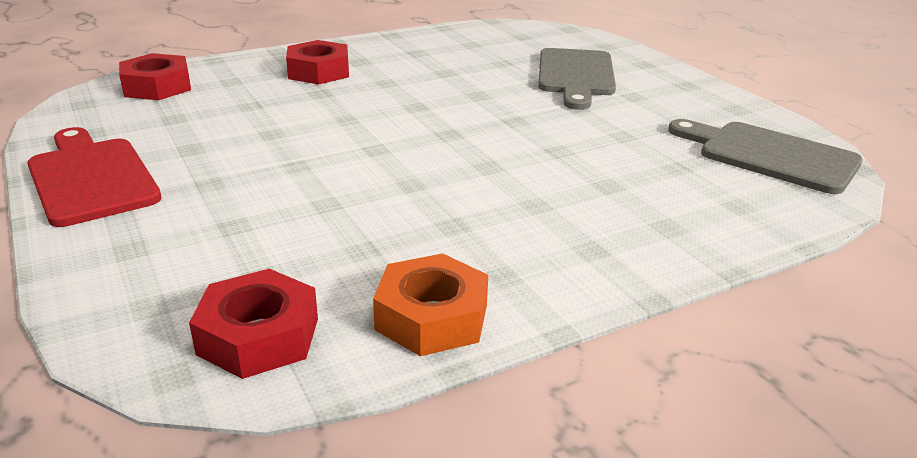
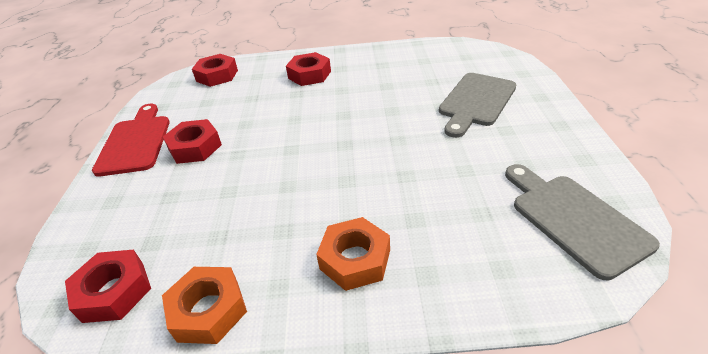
camera: 30 degrees right, 10 degrees up
(214, 168) = (195, 147): none -> red nut
(574, 231) = (355, 259): none -> orange nut

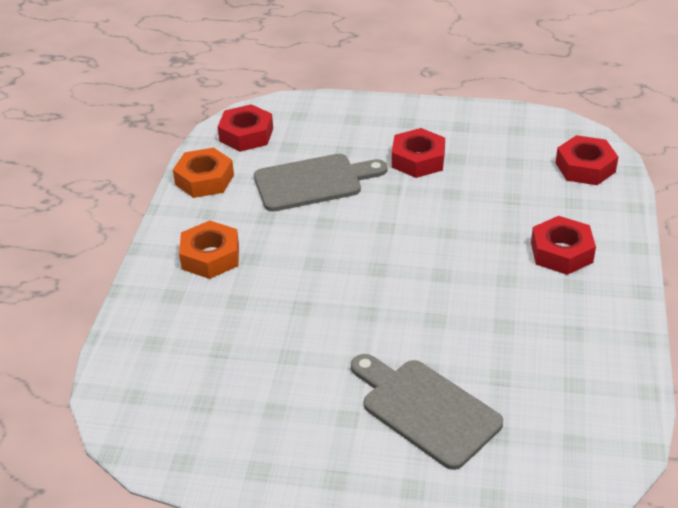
camera: 100 degrees right, 0 degrees up
(135, 142) = (445, 120): red cutting board -> none
(573, 219) = (178, 415): grey cutting board -> grey cutting board (313, 182)

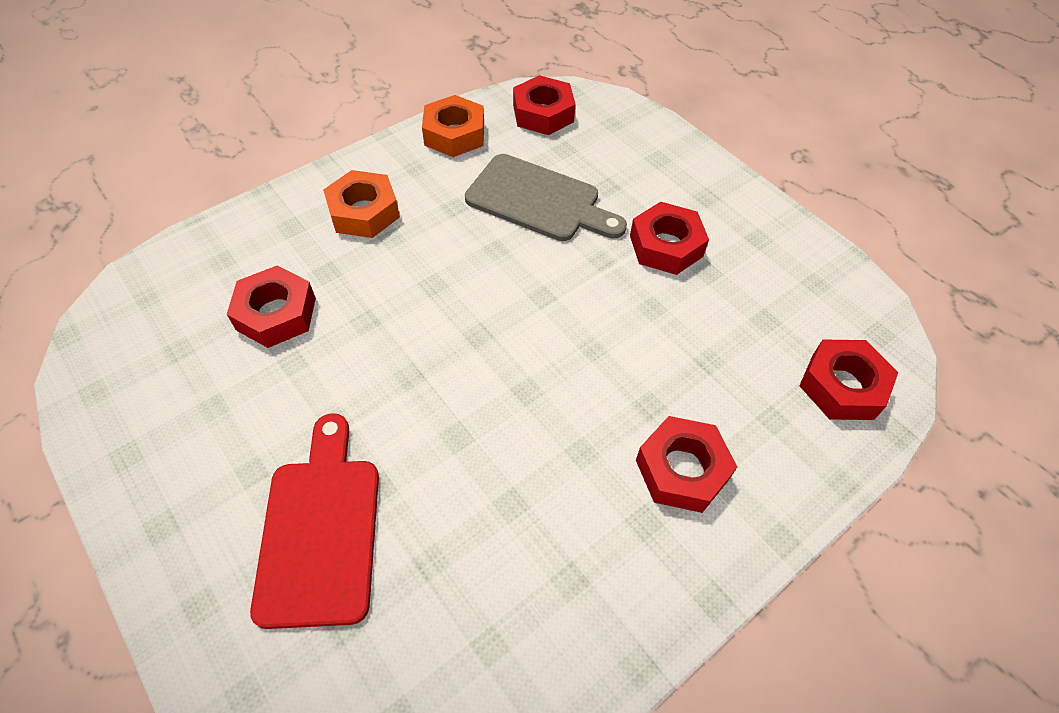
camera: 40 degrees right, 15 degrees up
(239, 342) = (276, 314): none -> red nut
(425, 409) = (320, 529): grey cutting board -> red cutting board

